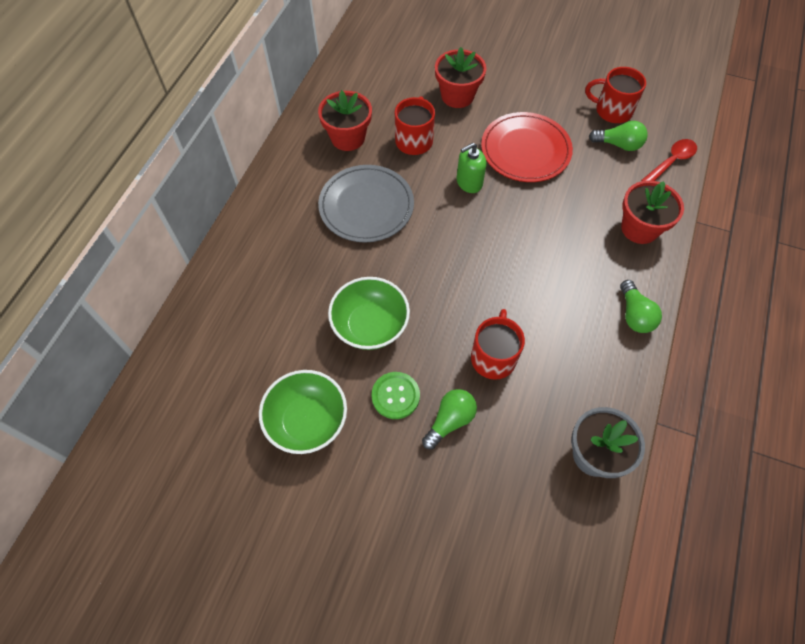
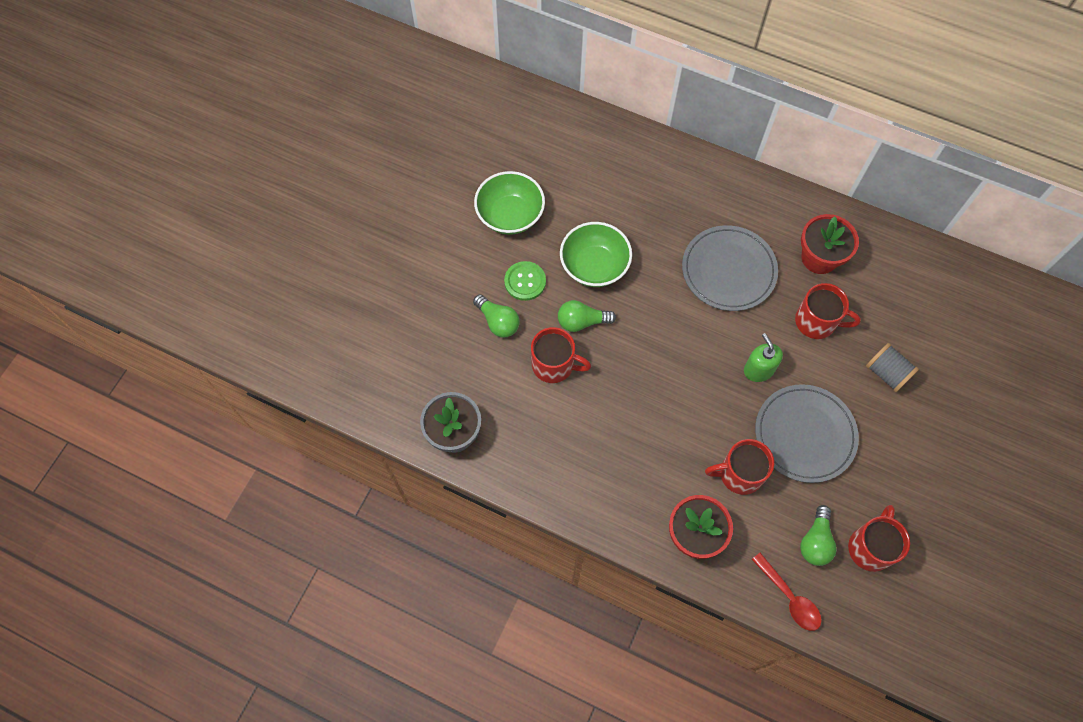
camera: 95 degrees right, 5 degrees up
(457, 96) = (886, 373): red flower pot -> grey spool
(525, 150) = (805, 434): red plate -> grey plate
(573, 196) = (739, 474): none -> red mug
(634, 315) = (588, 503): green light bulb -> green light bulb (582, 322)

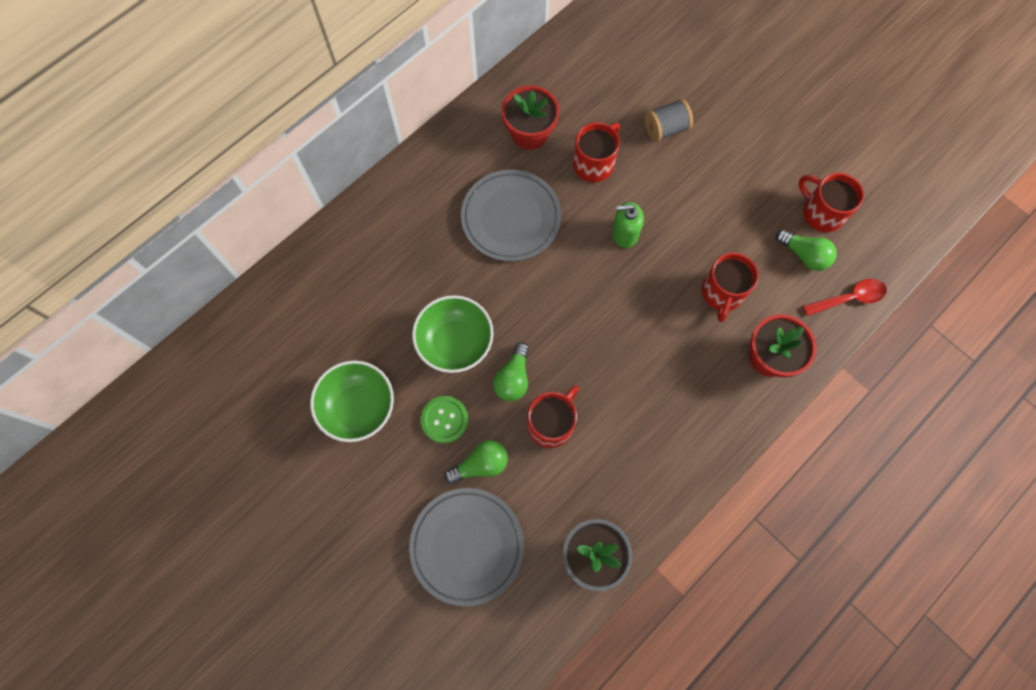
camera: 70 degrees left, 5 degrees up
(805, 434) = (702, 221): grey plate -> grey plate (467, 546)

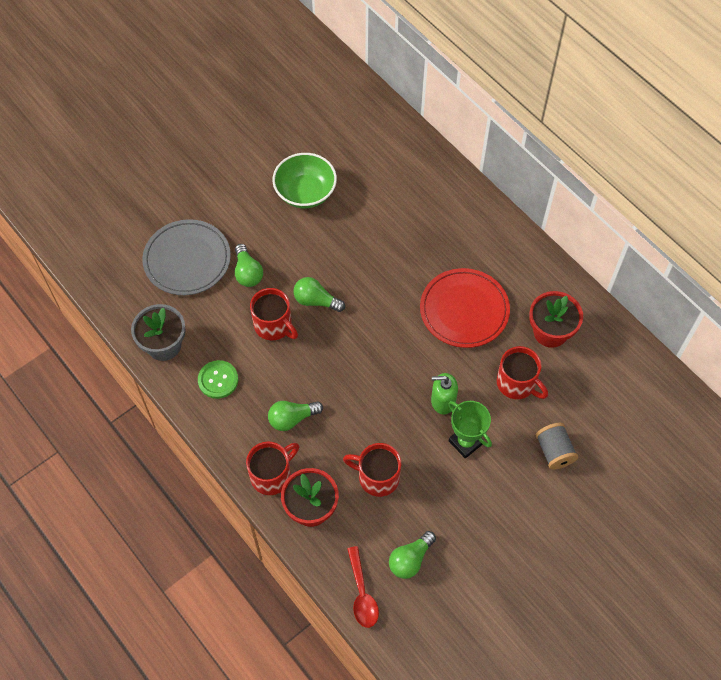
camera: 95 degrees right, 10 degrees down
(444, 420) = (287, 250): green button -> green button (218, 380)
(455, 342) = (352, 261): green bowl -> none
(511, 217) = (464, 310): grey plate -> red plate
(624, 234) = (443, 401): green soap dispenser -> green soap dispenser turned 90 degrees counterclockwise
(668, 209) = (465, 442): none -> green trophy
(668, 389) = (292, 419): none -> green light bulb
(821, 212) = (455, 585): red mug -> red mug (272, 475)

